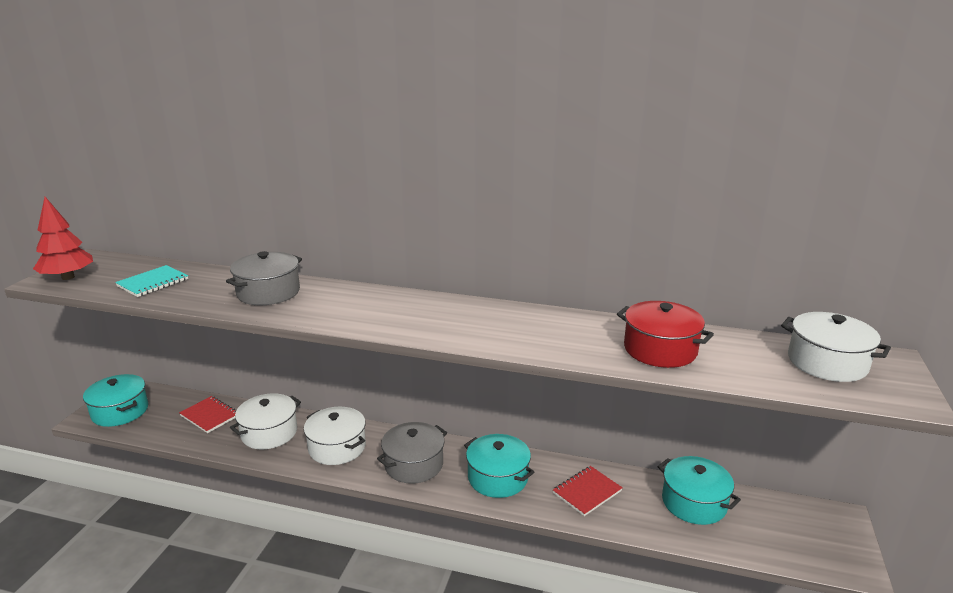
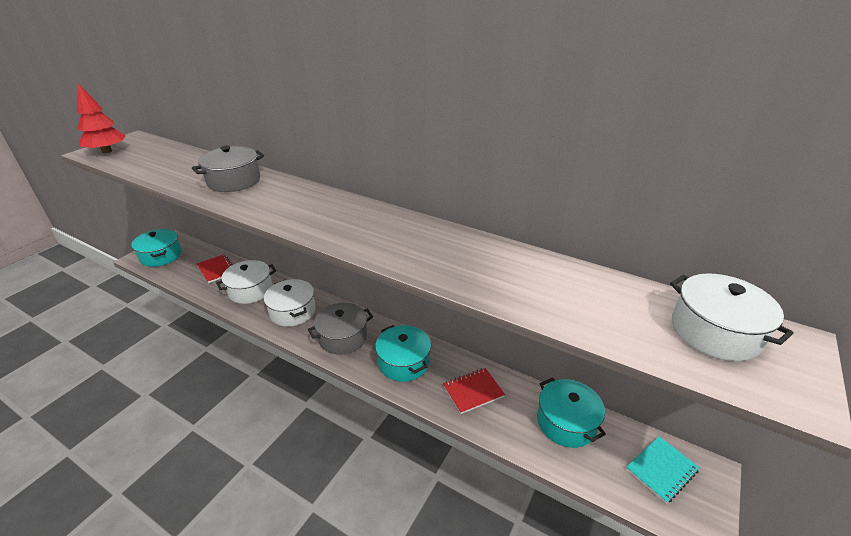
camera: 15 degrees right, 10 degrees up
(153, 283) = (159, 162): turquoise notebook -> turquoise notebook (661, 470)
(660, 350) = (536, 286): red pot -> none

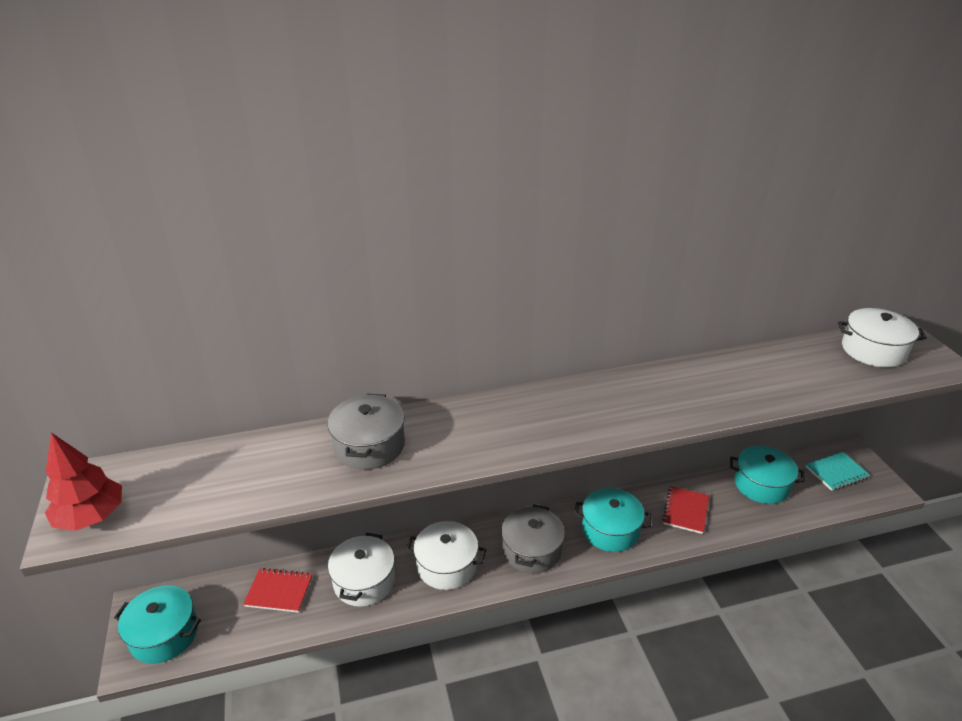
camera: 45 degrees left, 0 degrees up
(661, 470) = (836, 472): turquoise notebook -> turquoise notebook turned 60 degrees clockwise

